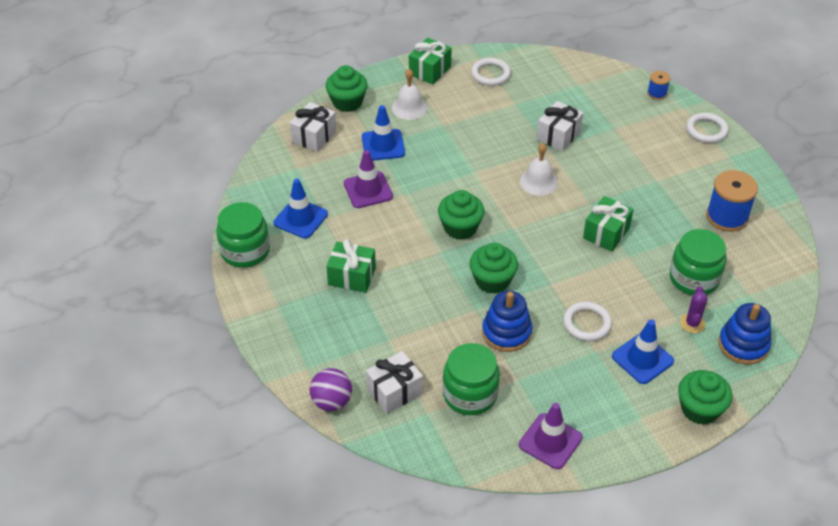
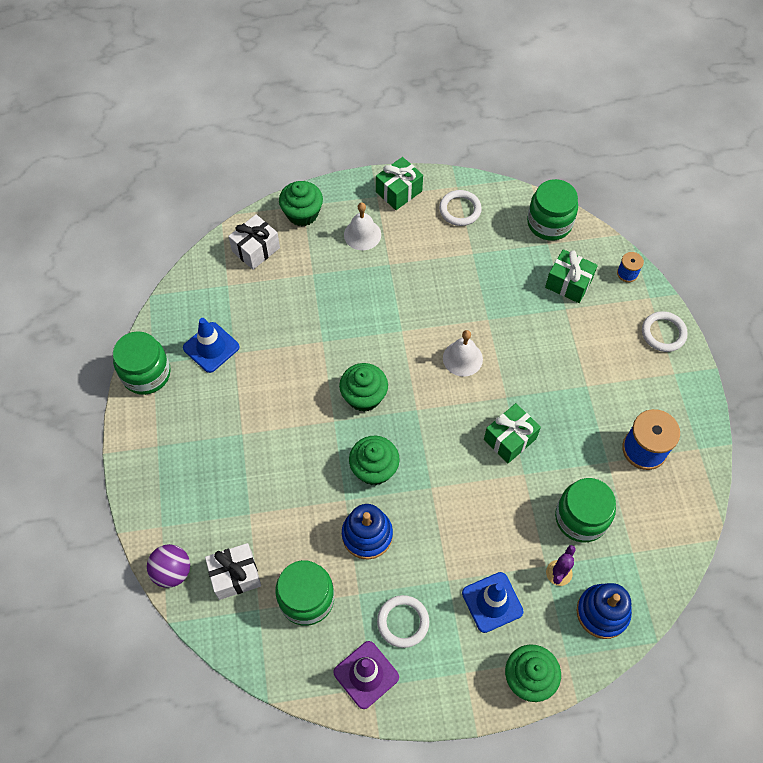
camera: 15 degrees right, 15 degrees up
(352, 276) = (238, 429): green gift -> green gift (568, 283)
(368, 190) = (287, 328): purple traffic cone -> none
(383, 145) = (320, 276): blue traffic cone -> none
(558, 136) = (503, 304): white gift -> none
(574, 70) = (549, 223): none -> green jar
(587, 323) = (451, 545): white ring -> white ring (403, 622)

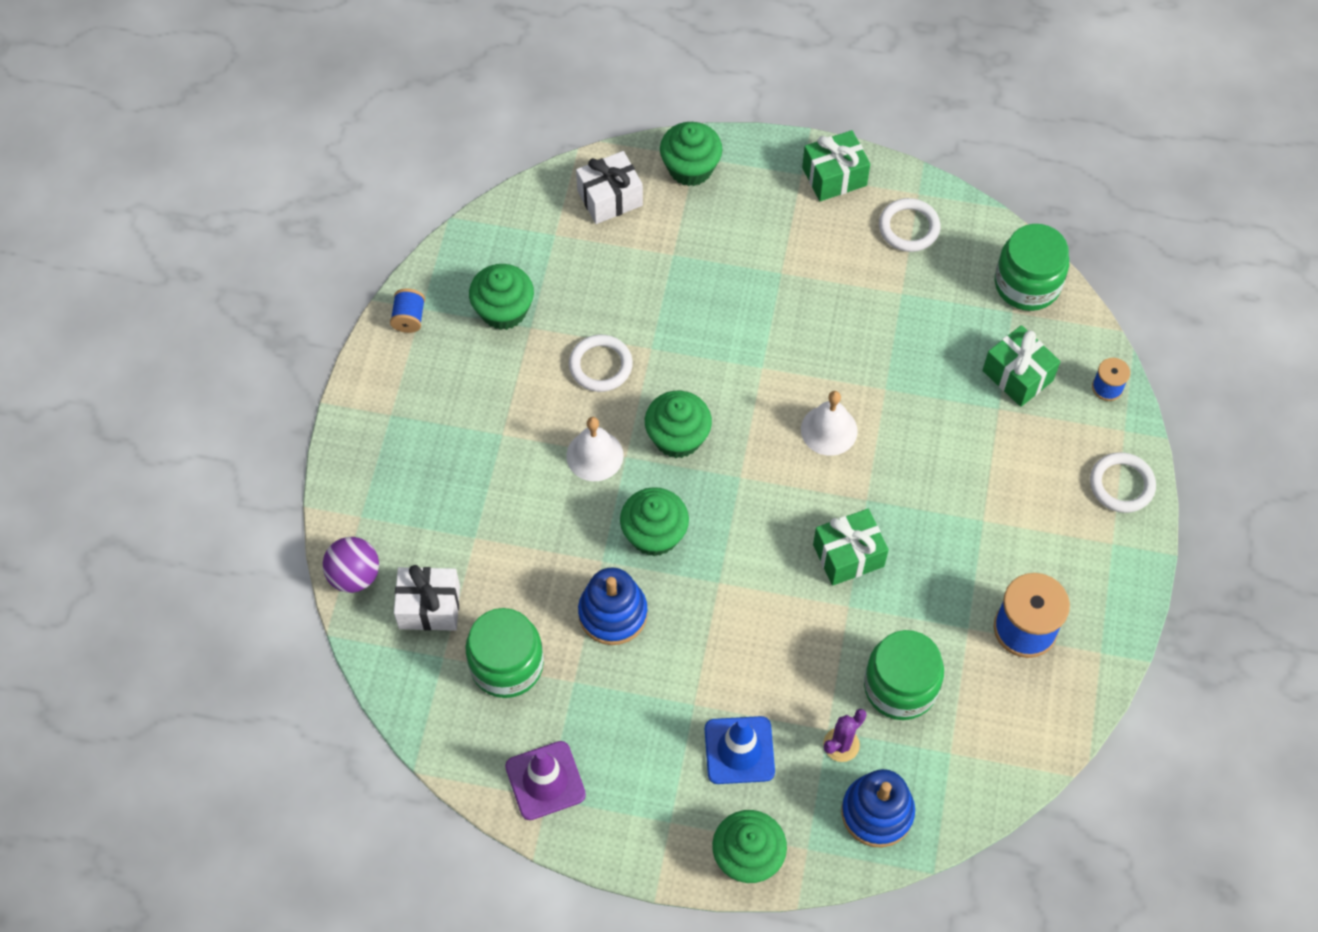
camera: 20 degrees right, 0 degrees up
(146, 374) = (409, 318): green jar -> blue spool
(211, 347) = (503, 310): blue traffic cone -> green cupcake
(362, 234) = (760, 221): white bell -> white bell (594, 455)
(403, 622) = (616, 734): white ring -> white ring (600, 365)

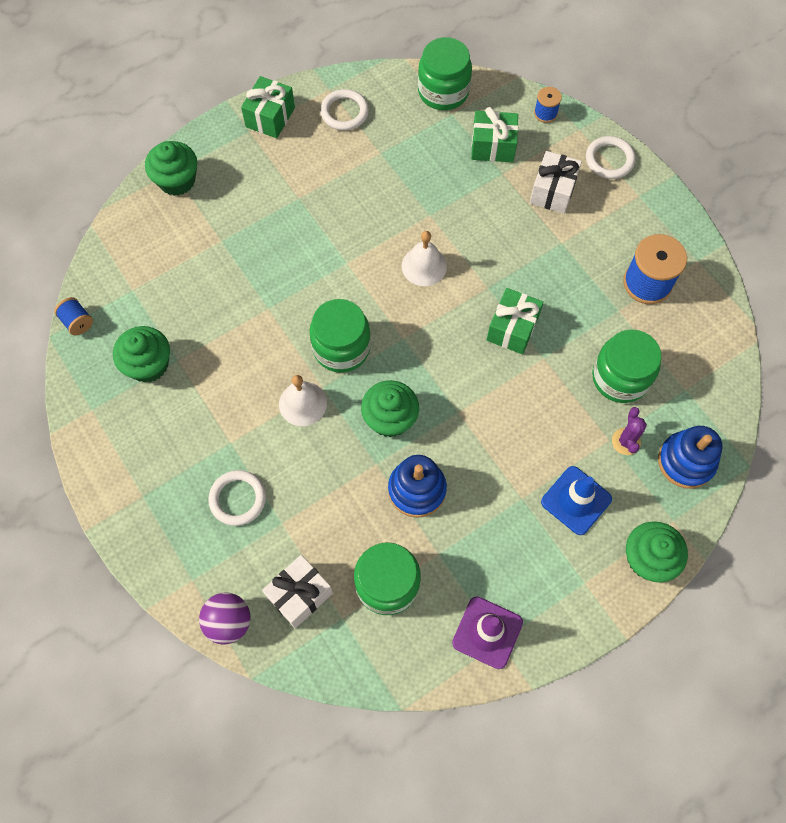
camera: 45 degrees left, 5 degrees up
(409, 318) = (89, 423): blue spool -> blue spool (77, 322)
(600, 365) = (247, 345): white ring -> white ring (238, 499)
(610, 198) = (144, 239): white gift -> white gift (552, 191)
(677, 437) = (341, 348): green cupcake -> green jar

